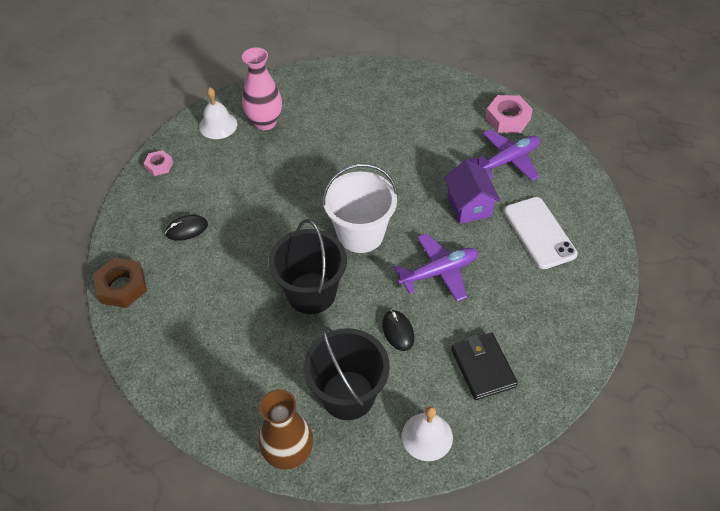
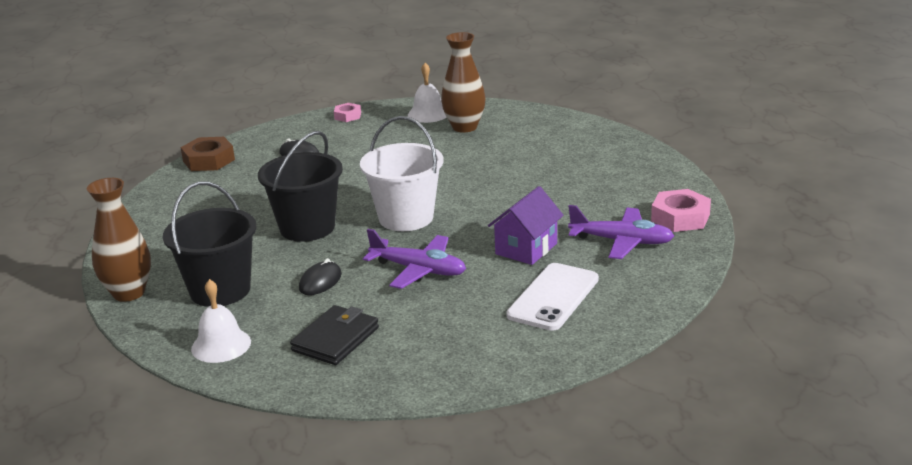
camera: 50 degrees right, 25 degrees down
(265, 122) = (464, 127): pink vase -> brown vase

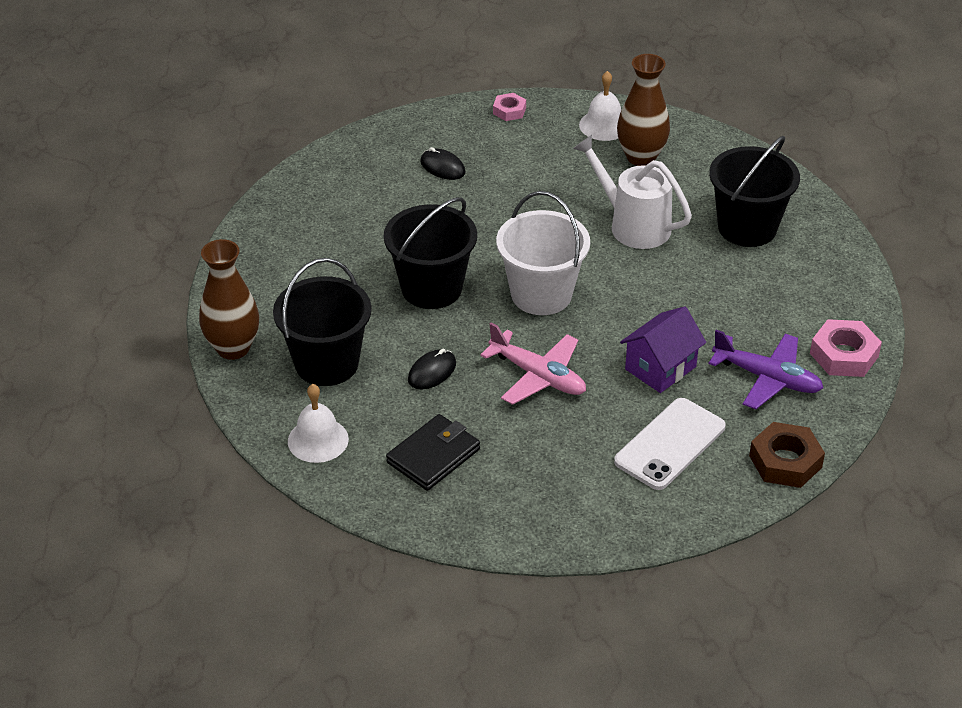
camera: 10 degrees right, 15 degrees up
(209, 160) = (339, 157): brown nut -> brown nut (785, 461)
(418, 270) = (538, 376): purple plane -> pink plane
(471, 166) = (632, 225): none -> white watering can
(567, 155) = (747, 228): none -> black bucket

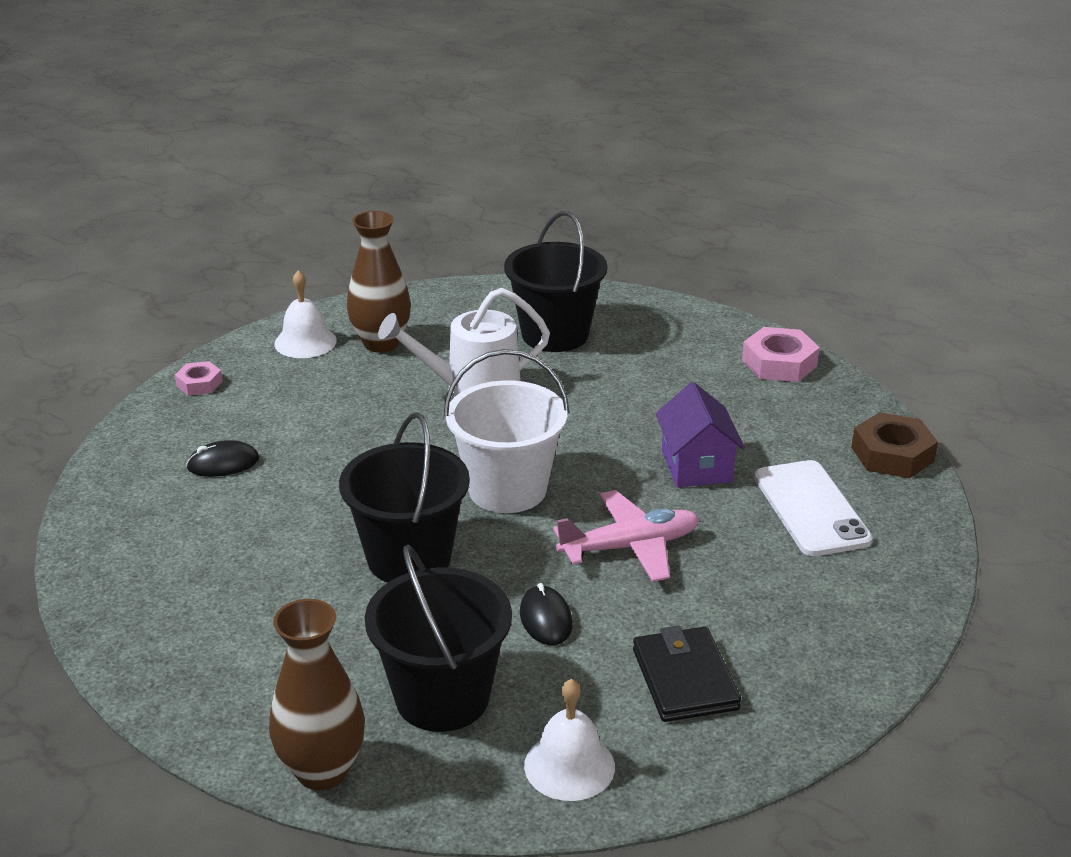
camera: 55 degrees left, 10 degrees down
(767, 378) = (771, 414): purple plane -> none

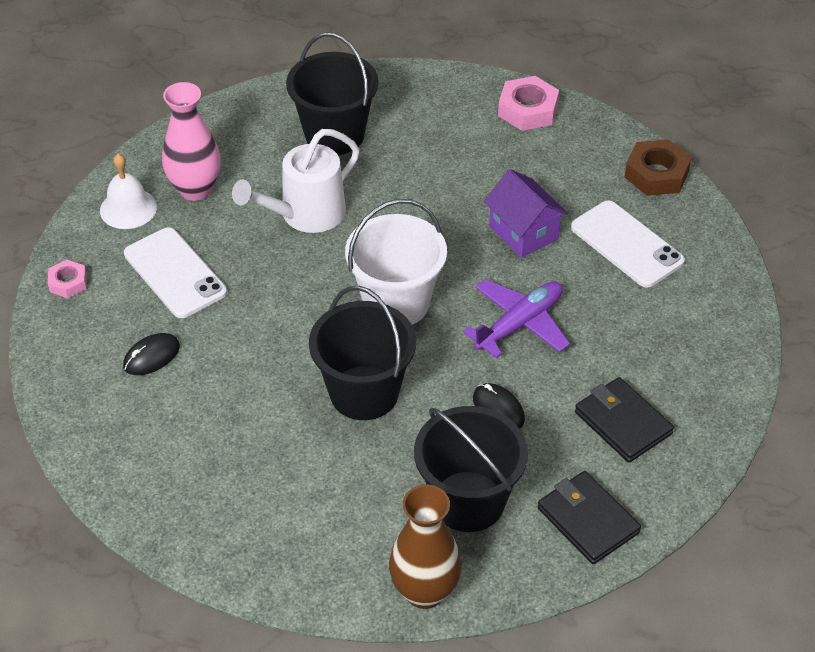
camera: 25 degrees left, 15 degrees up
(304, 403) = (175, 273): none -> white phone
(381, 343) = (195, 189): brown vase -> pink vase
(569, 765) = (588, 520): white bell -> black wallet
(630, 547) = (519, 324): pink plane -> purple plane

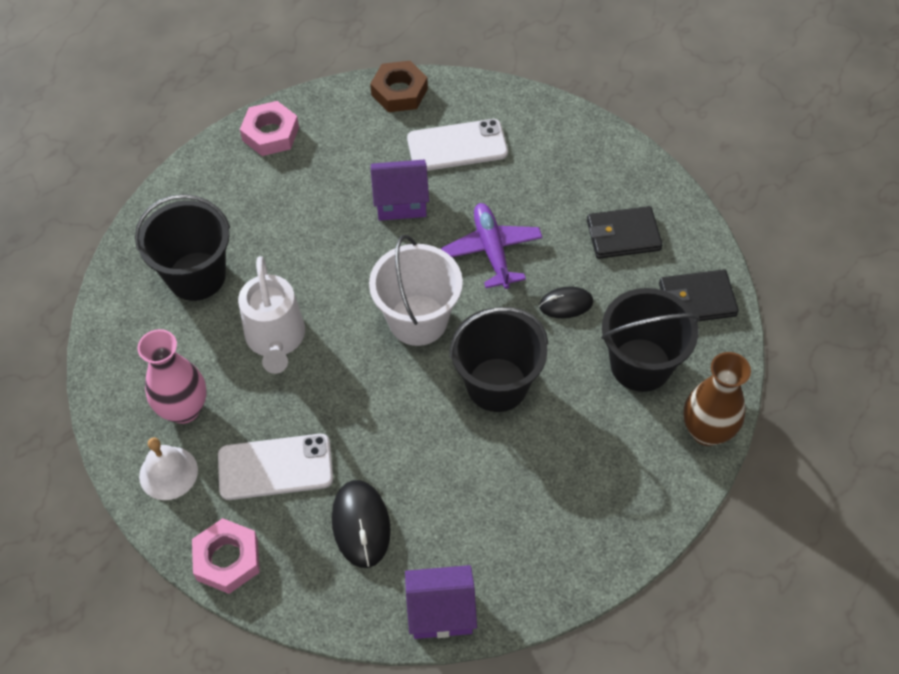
camera: 60 degrees left, 10 degrees up
(68, 282) = (227, 559): pink nut -> pink nut, size x1.68
(95, 451) = (441, 611): none -> purple house
(151, 356) = (361, 525): black mouse -> black mouse, size x1.54

